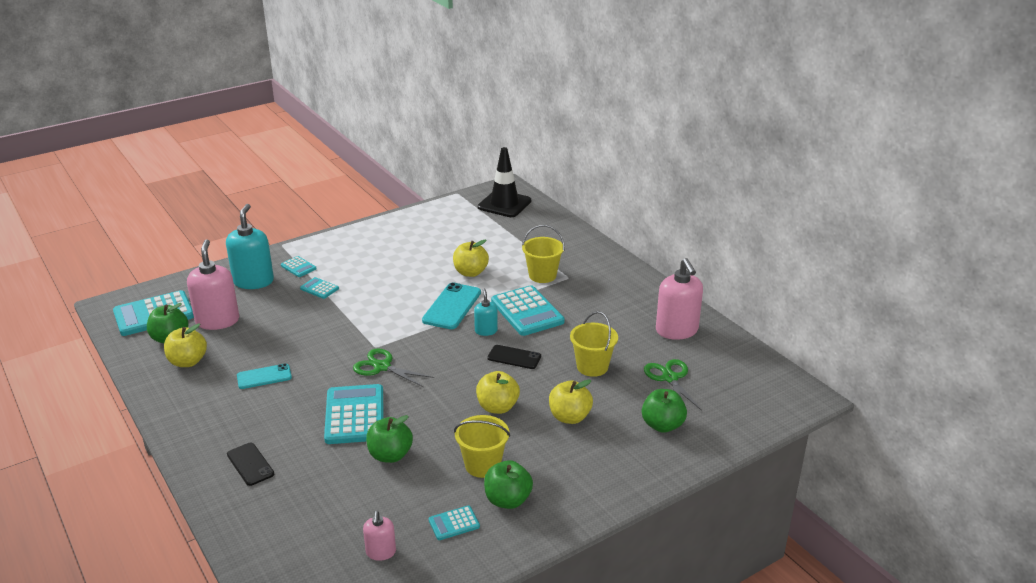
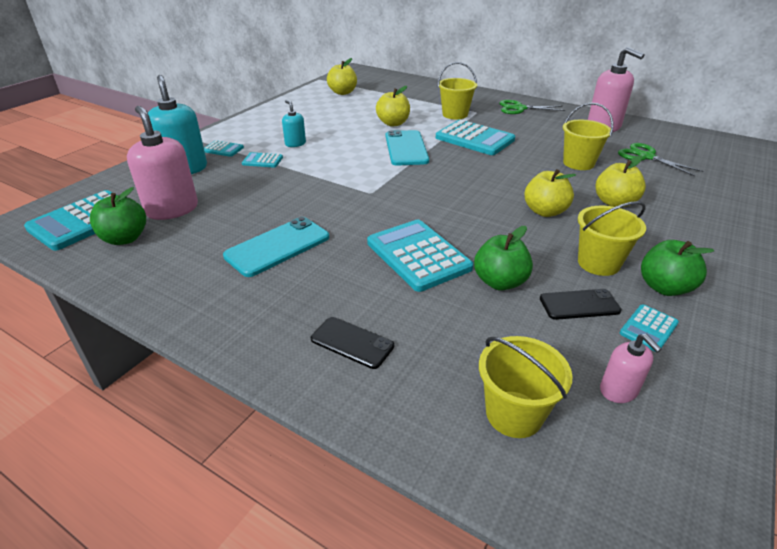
camera: 25 degrees left, 5 degrees up
(188, 362) = (168, 255): yellow apple -> yellow apple (343, 92)
(264, 377) = (278, 246): turquoise phone -> turquoise phone, size x1.57
(301, 541) = (514, 414): none -> yellow bucket
(382, 367) = (397, 207): green scissors -> green scissors (519, 108)
(486, 331) = (458, 158): turquoise soap dispenser -> turquoise soap dispenser (295, 143)
(504, 204) = (367, 79): black traffic cone -> none
(514, 357) = (507, 171): black phone -> black phone (579, 304)
(662, 425) = (691, 189): green apple -> none

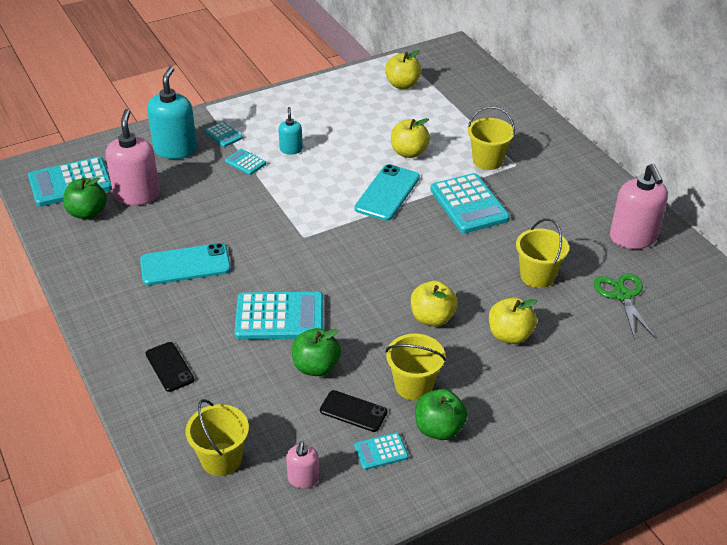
camera: 30 degrees right, 5 degrees up
(418, 255) = (279, 317): turquoise calculator -> turquoise calculator turned 90 degrees clockwise
(519, 108) = (571, 175): green scissors -> none

